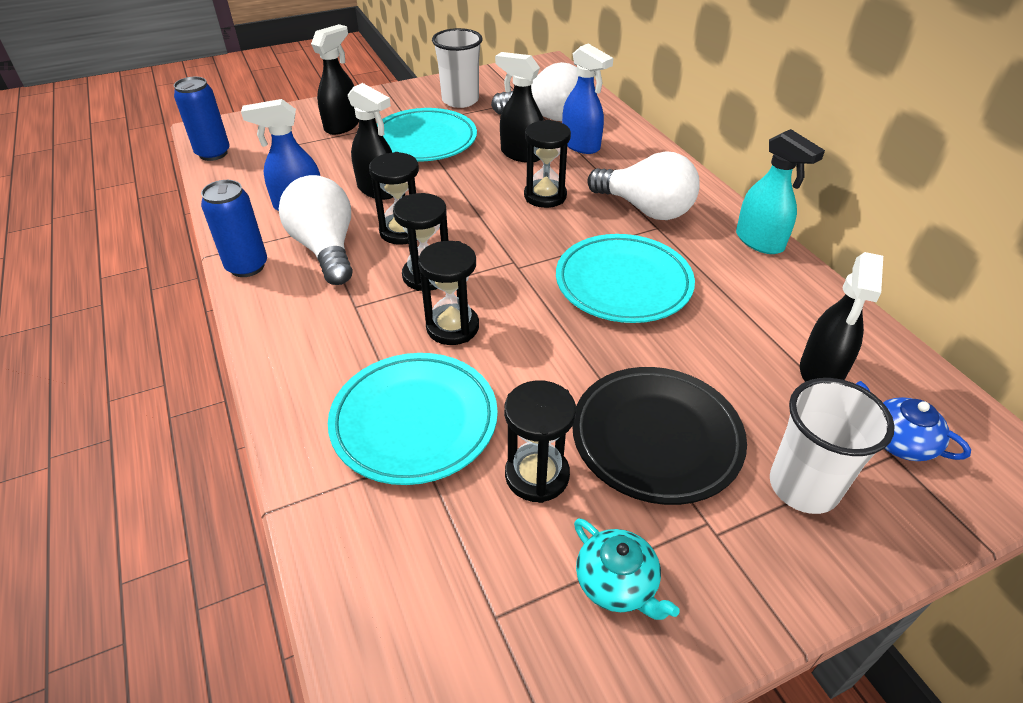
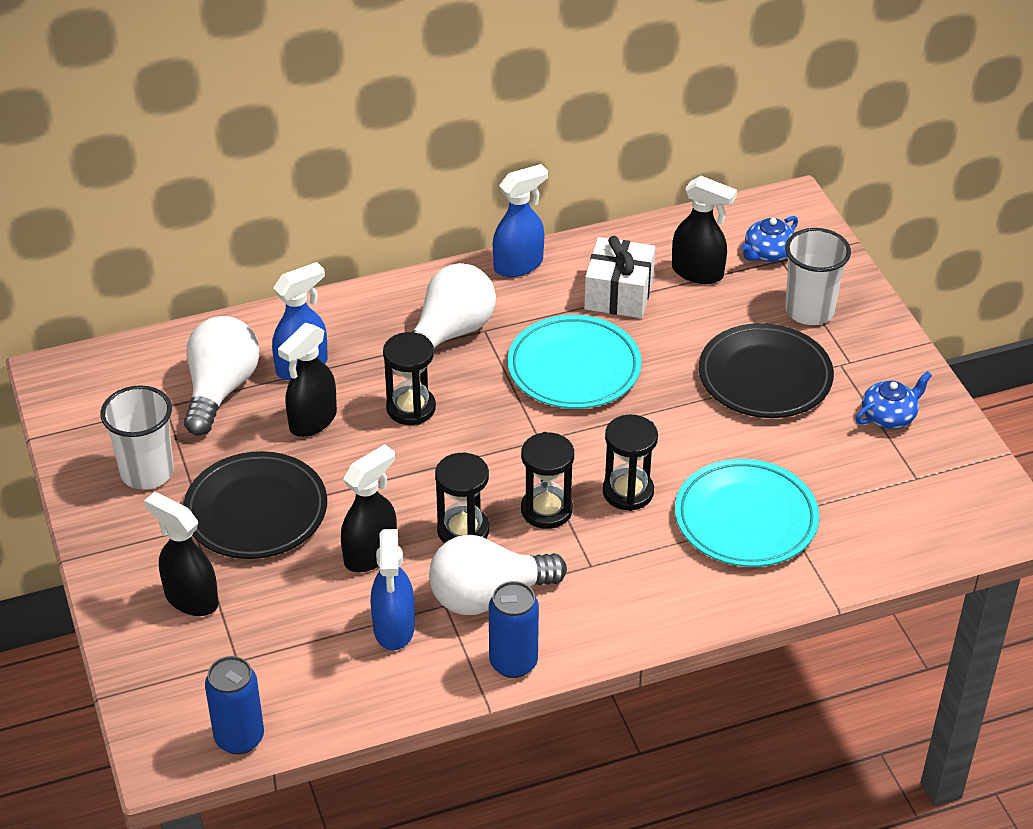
camera: 85 degrees left, 0 degrees up
(424, 141) = (256, 511): turquoise plate -> black plate
(537, 475) = (801, 448): black hourglass -> none
(617, 583) = (889, 416): turquoise teapot -> blue teapot
(750, 310) = (619, 294): none -> white gift
(760, 241) = (519, 265): turquoise spray bottle -> blue spray bottle

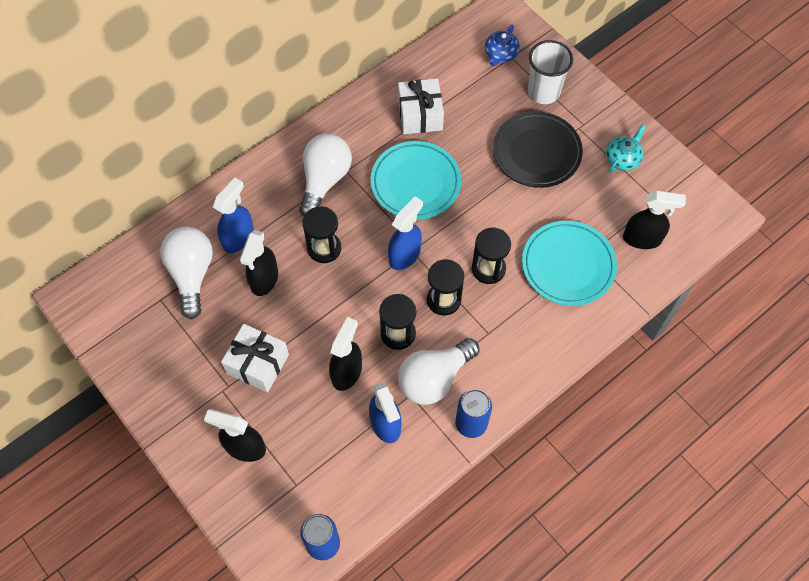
camera: 20 degrees left, 20 degrees up
(147, 472) = (171, 357): white cup -> none
(256, 511) = (258, 364): black plate -> white gift
(519, 265) = (346, 111): blue spray bottle -> blue spray bottle (405, 255)
(698, 272) = (463, 83): black spray bottle -> black spray bottle (642, 239)
(889, 416) = (623, 158): blue teapot -> turquoise teapot

